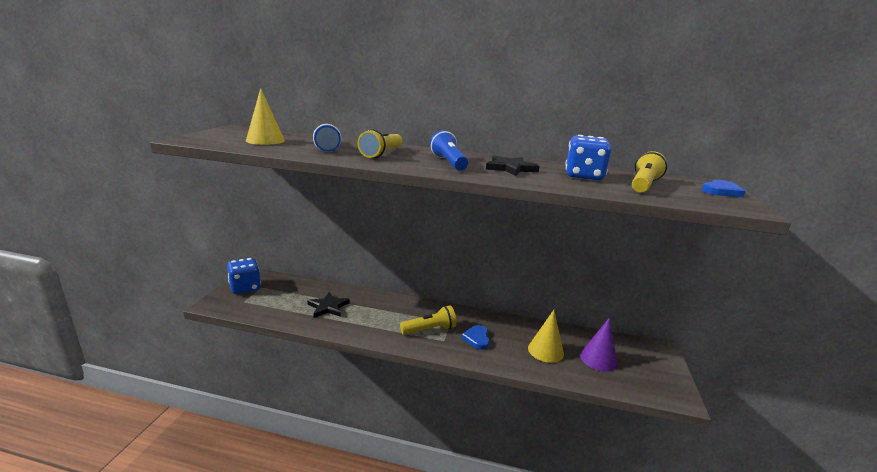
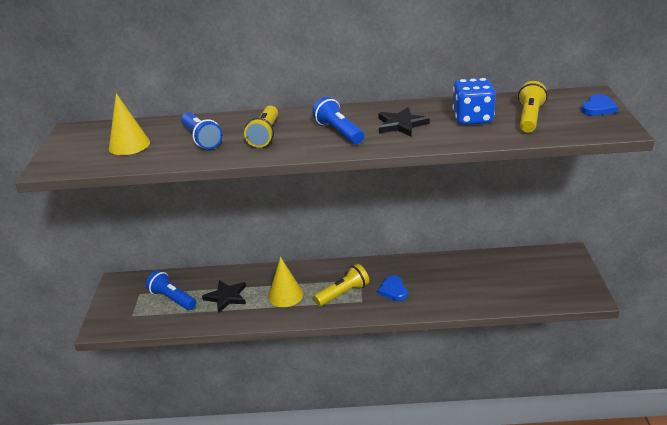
camera: 10 degrees left, 10 degrees up
(245, 288) = (122, 299): blue dice -> none
(284, 297) = (172, 299): none -> blue flashlight
(545, 350) = (462, 284): yellow cone -> yellow cone (285, 295)
(598, 359) = (513, 279): purple cone -> none

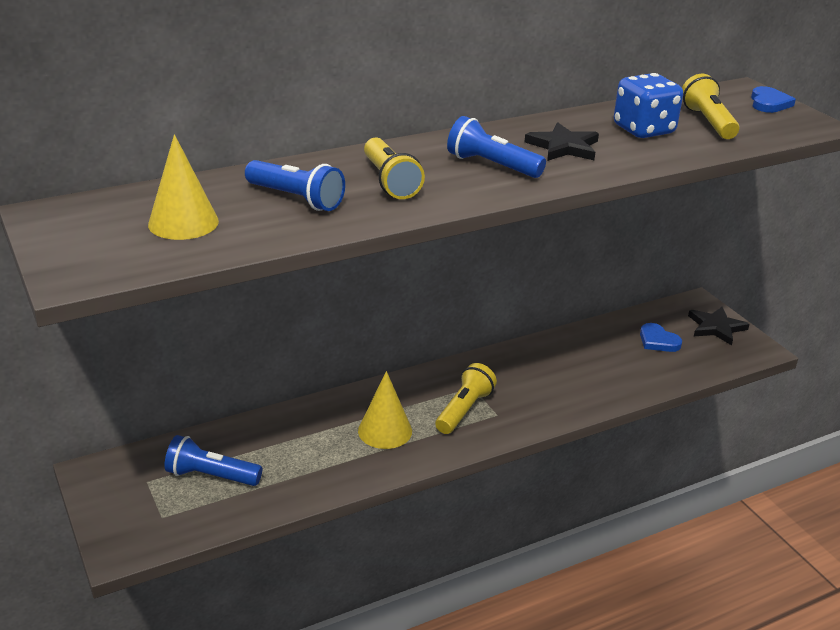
camera: 30 degrees left, 0 degrees up
(226, 297) = (297, 453): black star -> black star (716, 327)
(393, 290) = (527, 391): blue heart -> blue heart (658, 341)

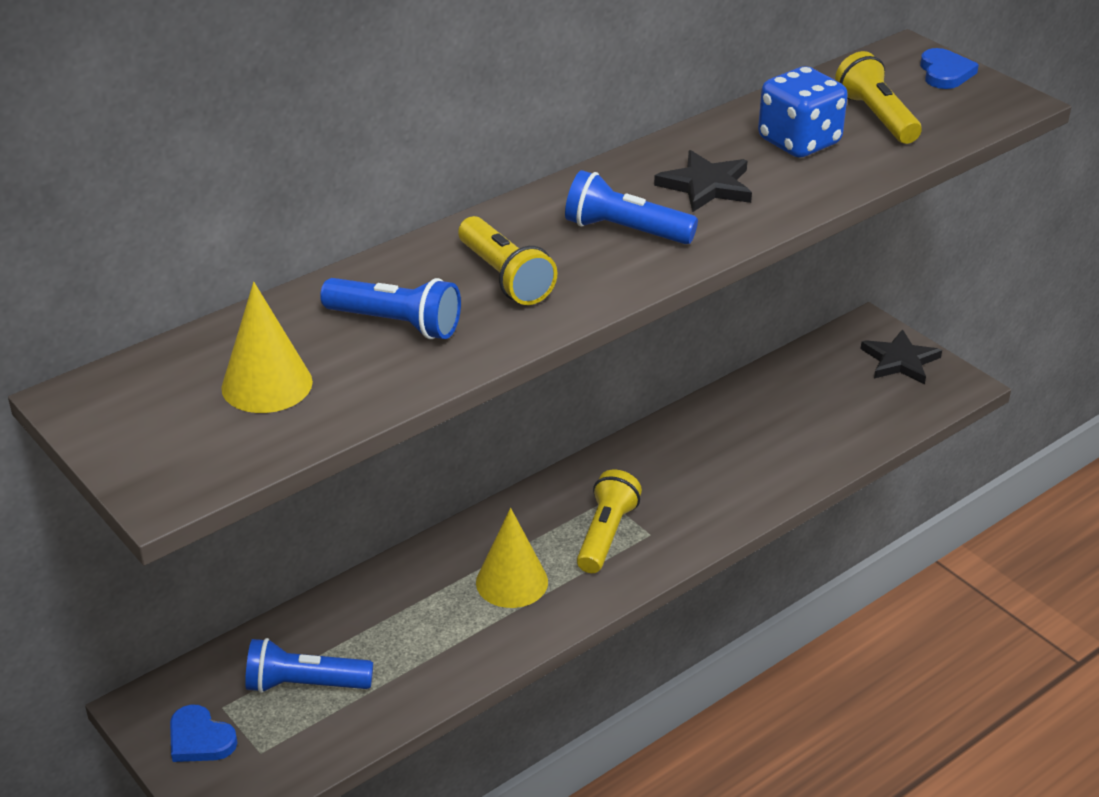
camera: 10 degrees left, 5 degrees up
(658, 341) = (830, 392): blue heart -> blue heart (200, 739)

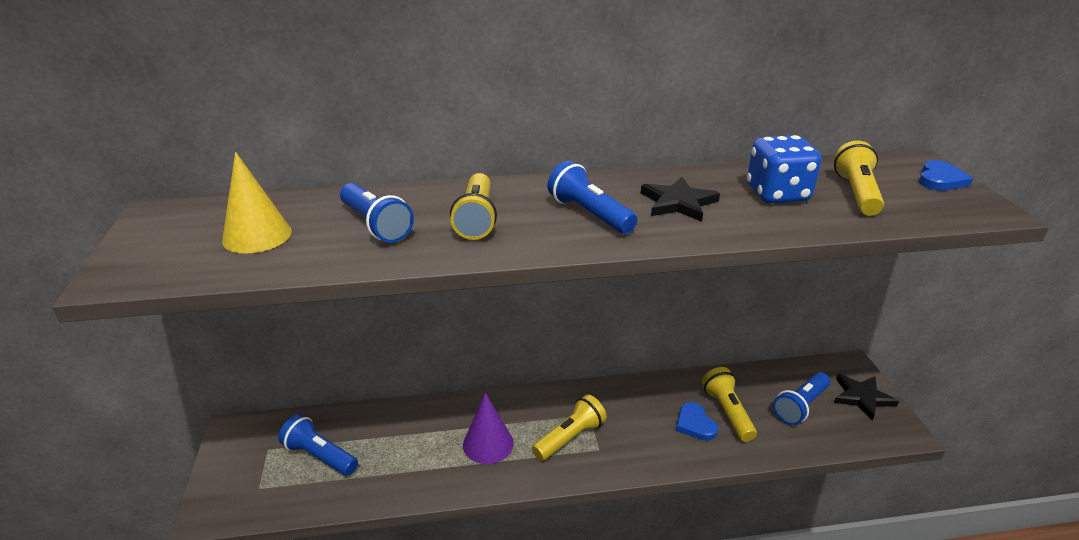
camera: 30 degrees right, 5 degrees down
(200, 739) = (239, 463): blue heart -> blue heart (695, 424)
(512, 582) = (488, 444): yellow cone -> purple cone
(765, 434) = (727, 412): none -> yellow flashlight
(841, 396) = (800, 406): none -> blue flashlight

